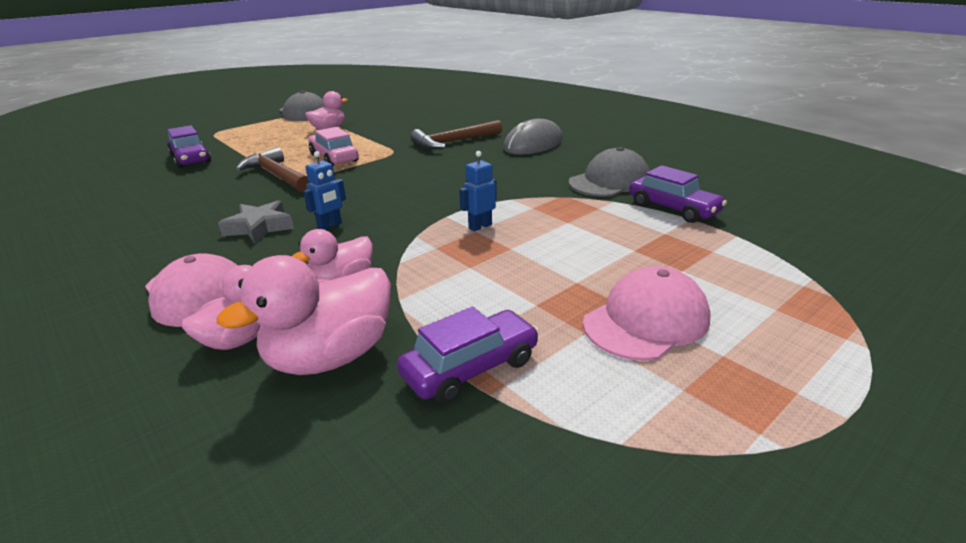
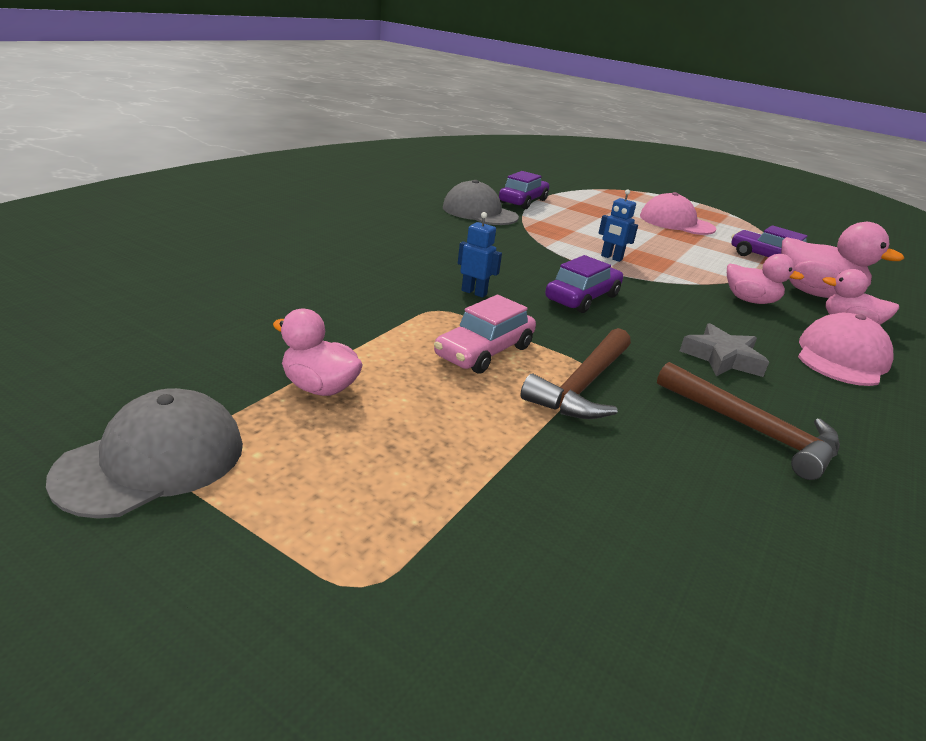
camera: 110 degrees left, 0 degrees up
(190, 159) = (575, 529): purple car -> purple car (582, 298)
(330, 226) = (677, 319): blue robot -> blue robot (474, 292)
(453, 142) = (381, 273): brown hammer -> brown hammer (752, 430)
(533, 144) = (379, 233): grey mouse -> none

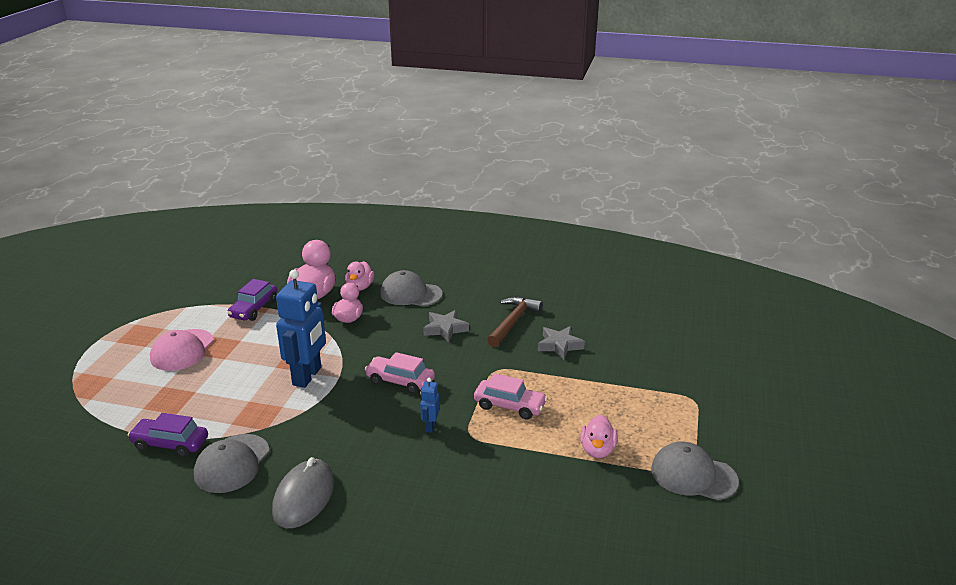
camera: 105 degrees left, 0 degrees up
(409, 224) = (304, 497): none -> grey mouse
(582, 298) = (400, 381): purple car -> pink car
(583, 386) = (516, 369): brown hammer -> none
(611, 258) = (307, 376): blue robot -> blue robot, size x2.19
(655, 458) = (559, 345): none -> grey star
(841, 358) = (410, 294): pink cap -> grey cap

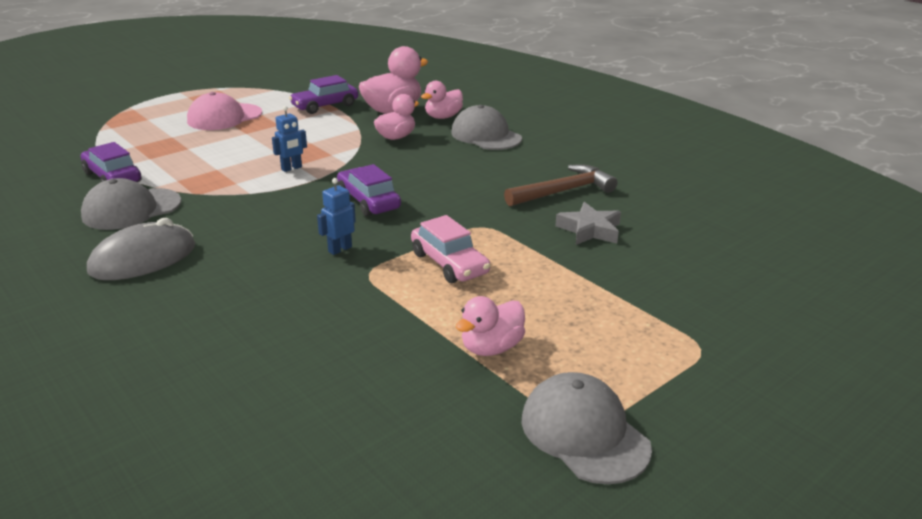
camera: 35 degrees right, 0 degrees up
(307, 376) = (291, 168): blue robot -> blue robot, size x0.46
(400, 381) = (368, 201): pink car -> purple car
(445, 329) = (478, 174): grey star -> none

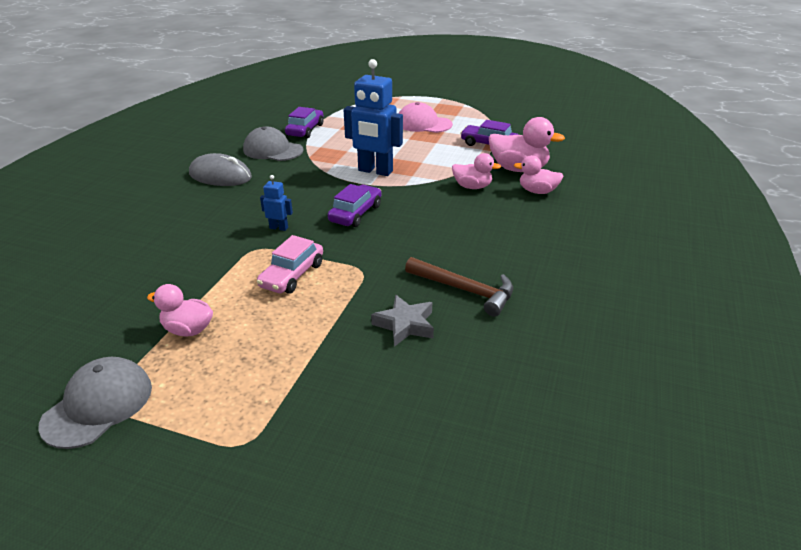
camera: 60 degrees right, 5 degrees up
(291, 168) = (375, 171): blue robot -> blue robot, size x2.19
(486, 135) = (528, 220): grey cap -> none

